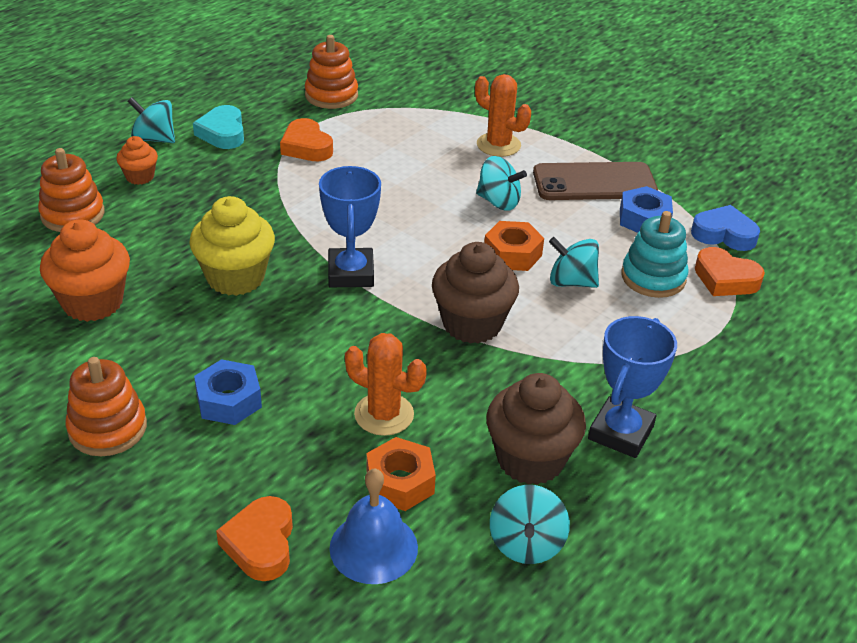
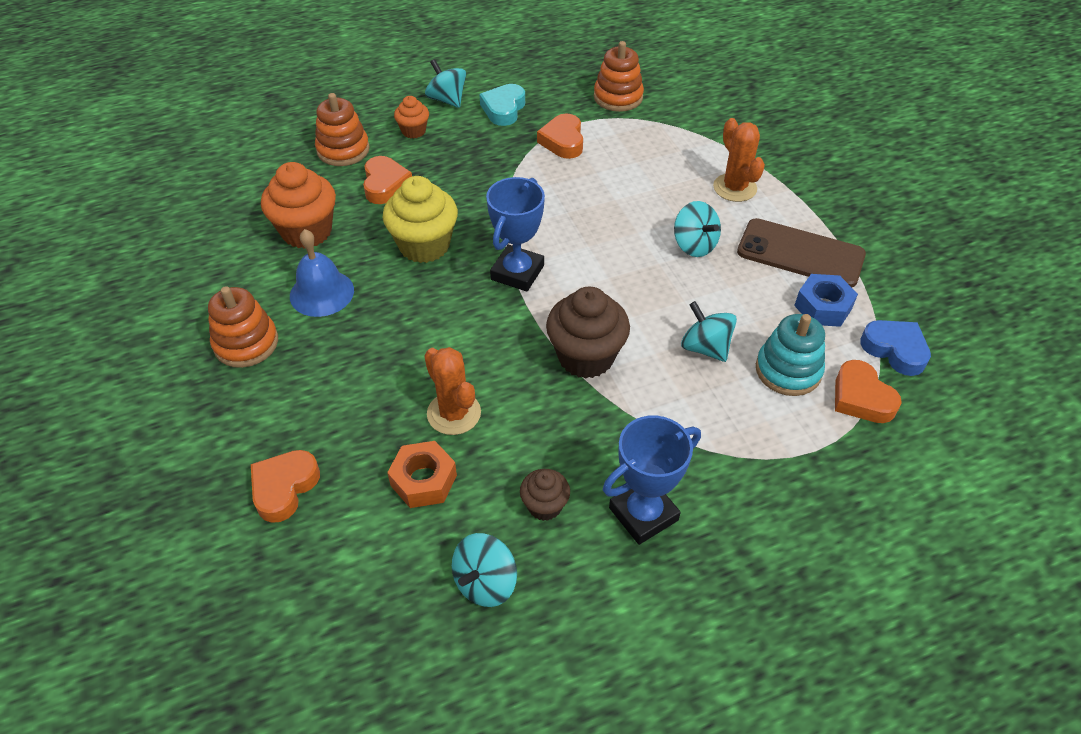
camera: 30 degrees right, 10 degrees up
(148, 234) = (385, 185): none -> orange heart
(229, 401) = (345, 353): blue nut -> none
(373, 547) = (363, 529): blue bell -> blue bell (322, 293)
(512, 254) = (670, 301): orange nut -> none
(530, 459) = (544, 506): brown cupcake -> brown cupcake, size x0.54

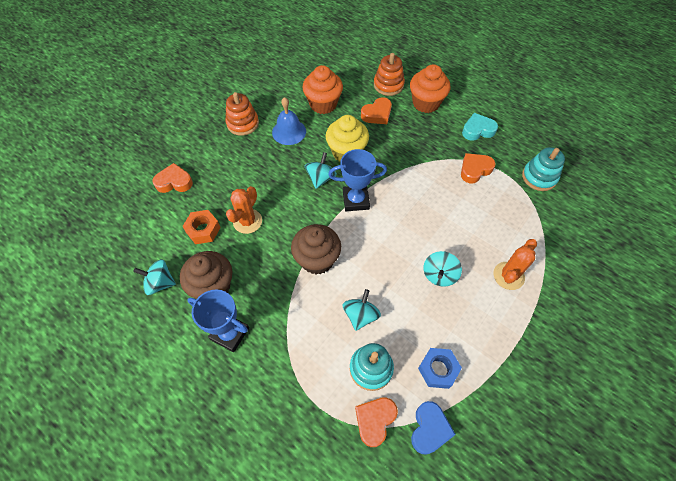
camera: 60 degrees right, 10 degrees up
(413, 131) = (426, 103): orange cupcake -> orange cupcake, size x1.85
(447, 100) = (463, 103): turquoise spinning top -> turquoise spinning top (321, 178)
(544, 506) = (213, 286): brown cupcake -> brown cupcake, size x1.85
(618, 97) = (539, 177): orange stacking toy -> turquoise stacking toy
(800, 253) = (477, 338): brown phone -> none

